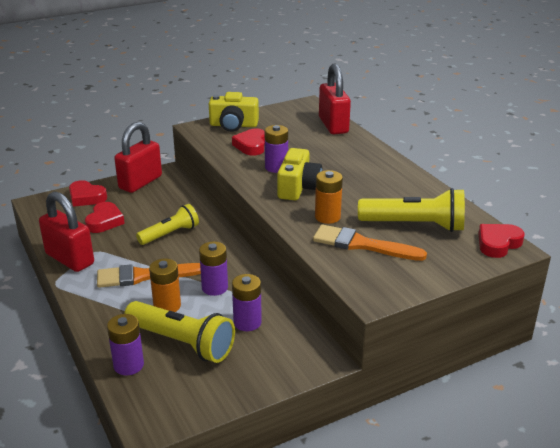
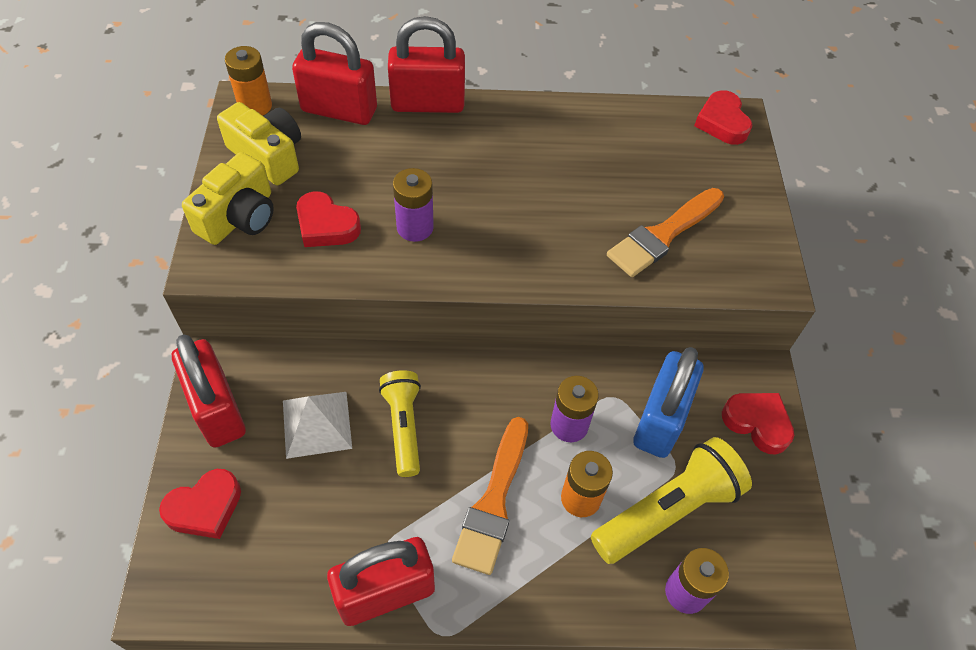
camera: 65 degrees left, 25 degrees up
(104, 221) = (304, 504): red heart -> red heart (757, 423)
(152, 209) = (317, 424): none -> white pyramid
(247, 322) = (660, 420): purple battery -> blue padlock
(298, 187) = (488, 230): yellow camera -> yellow camera (268, 155)
(327, 217) = (581, 236): orange battery -> orange battery (255, 106)
(371, 145) = (427, 104): none -> red padlock
(414, 225) = (647, 167): yellow flashlight -> none

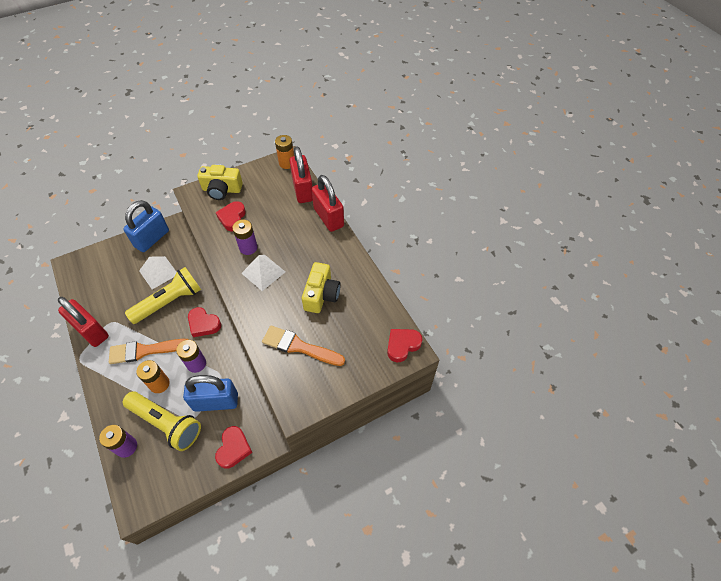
camera: 65 degrees right, 0 degrees up
(205, 507) = (108, 257): red heart -> red heart (203, 324)
(217, 409) = (152, 239): red padlock -> blue padlock
(268, 155) = (261, 181): yellow camera -> yellow camera (321, 295)
(403, 427) = (169, 302): yellow flashlight -> yellow flashlight, size x1.51
(485, 226) = (263, 272): none -> white pyramid

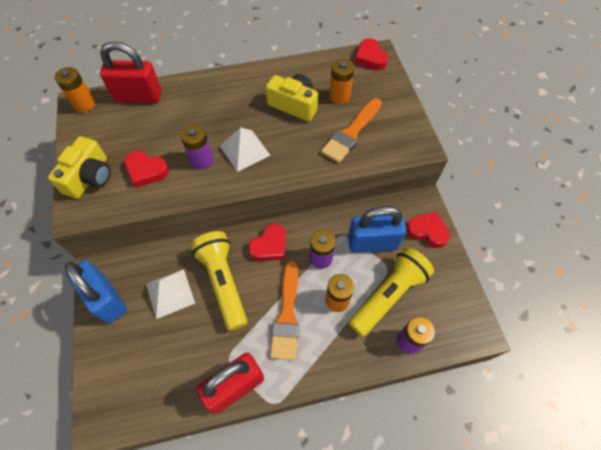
camera: 75 degrees left, 5 degrees up
(216, 402) = (372, 243): blue padlock -> blue padlock turned 75 degrees clockwise
(328, 217) = (192, 81): red padlock -> none
(342, 328) = (339, 96): none -> orange battery

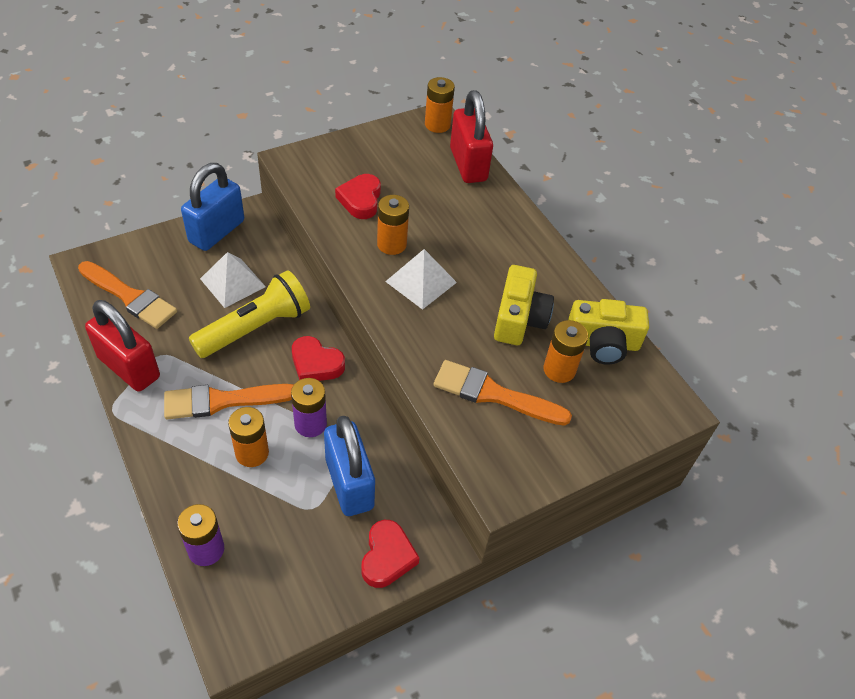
camera: 70 degrees right, 10 degrees down
(90, 177) = (338, 158): yellow camera -> yellow camera (602, 343)
(156, 380) = (130, 297): none -> orange brush
(202, 160) = (391, 244): purple battery -> orange battery
(370, 58) = (659, 398): red heart -> none
(388, 295) = (270, 514): yellow flashlight -> none

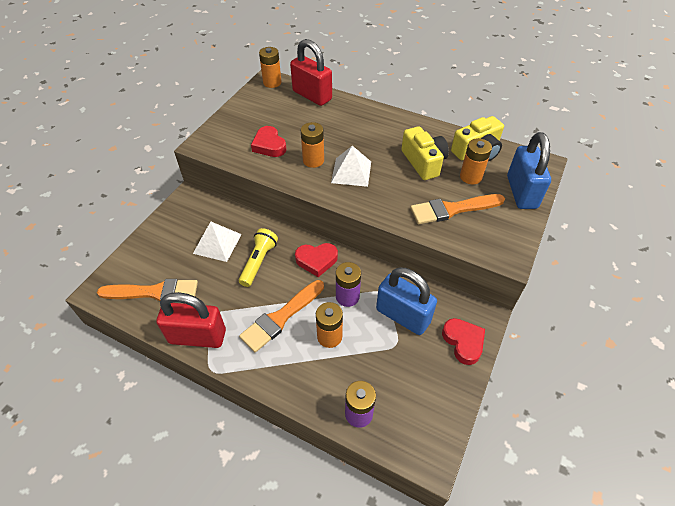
camera: 30 degrees left, 0 degrees up
(217, 231) = (176, 219): blue padlock -> blue padlock (521, 192)
(255, 328) = (258, 262): yellow flashlight -> yellow flashlight, size x0.66

